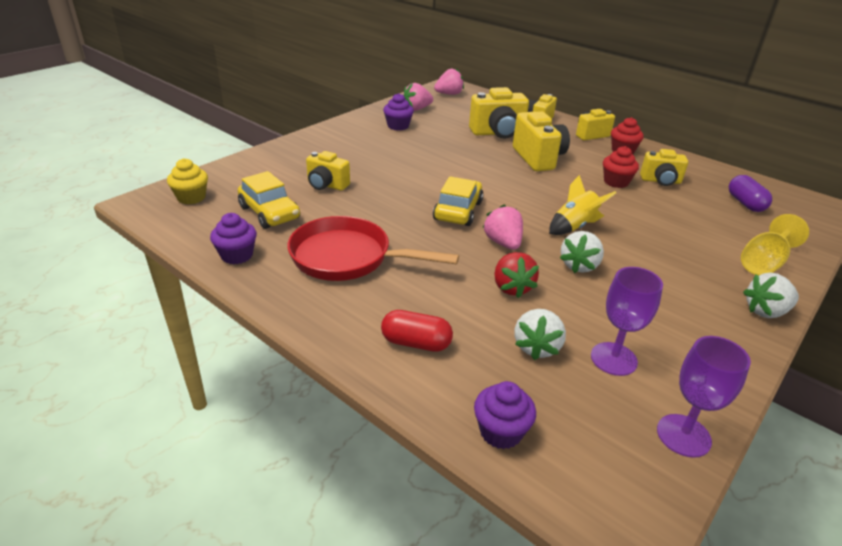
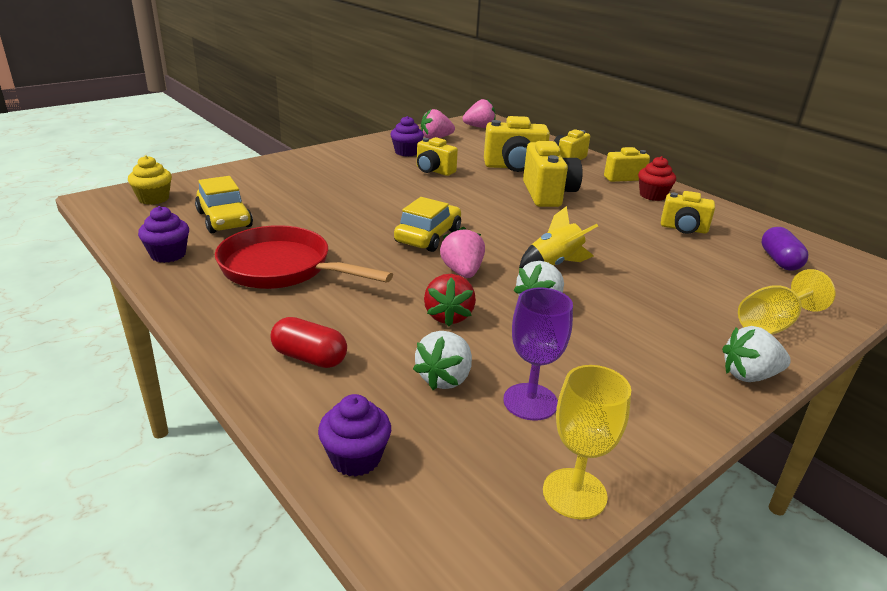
camera: 10 degrees right, 5 degrees down
(326, 185) = (298, 200): yellow camera -> yellow camera (433, 171)
(616, 182) = (628, 225): red cupcake -> none
(683, 435) = (574, 493): purple goblet -> yellow goblet

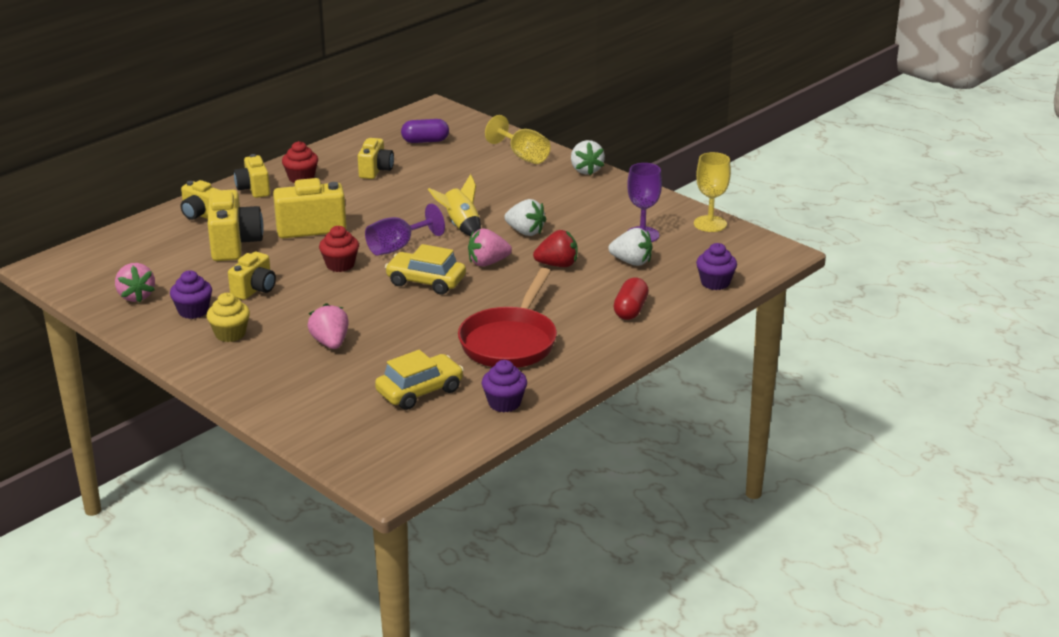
camera: 95 degrees left, 0 degrees up
(154, 199) = (378, 448): yellow cupcake -> yellow cupcake (230, 334)
(471, 202) = (340, 265): none -> red cupcake
(479, 127) = (84, 269): pink strawberry -> pink strawberry (330, 343)
(504, 228) = (397, 247): none -> purple goblet

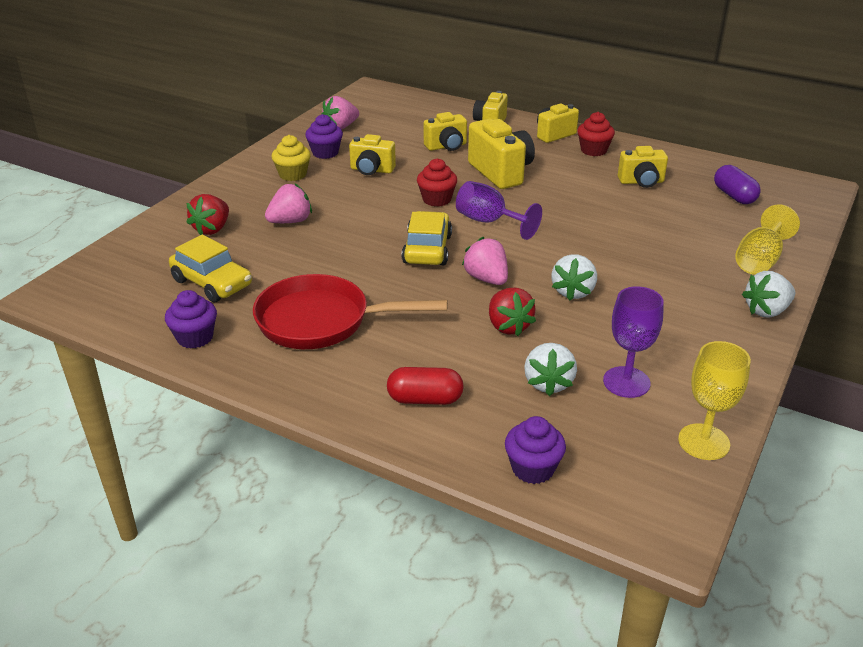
camera: 75 degrees right, 5 degrees up
(234, 245) = (446, 146): yellow camera -> yellow camera, size x0.64
(316, 387) = (212, 229): none -> red strawberry
(460, 226) = (559, 249): yellow rocket -> none

